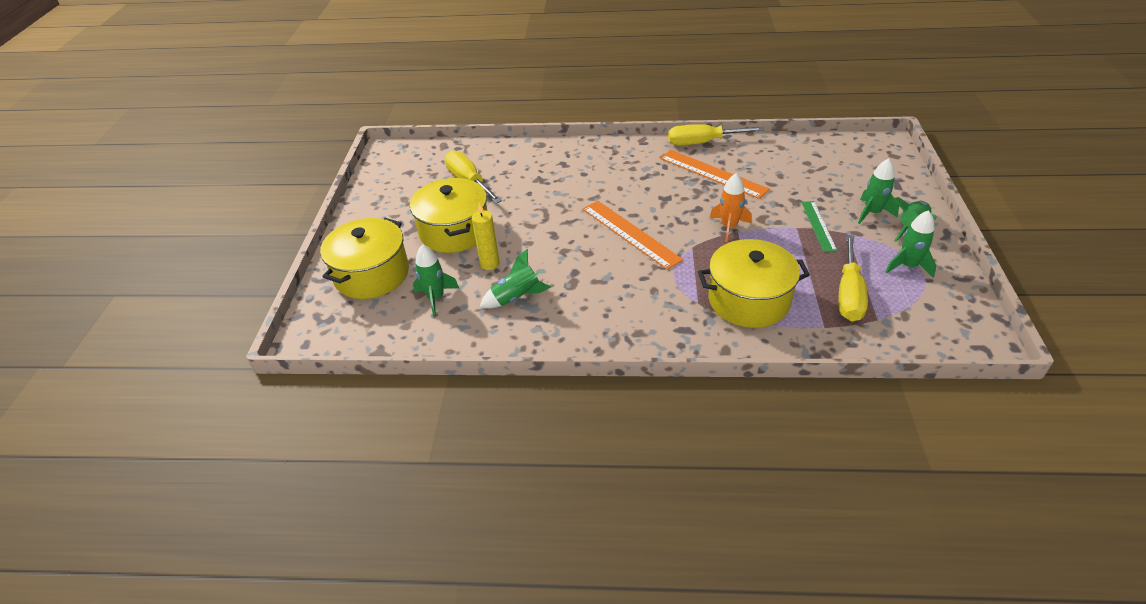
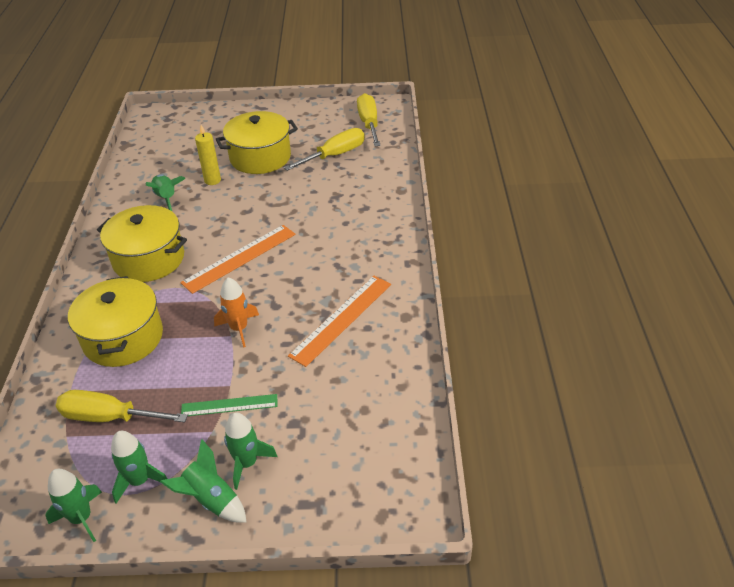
camera: 85 degrees right, 0 degrees up
(372, 274) = (212, 127): yellow pot -> yellow pot (149, 259)
(436, 298) = (177, 160): green rocket -> green rocket (81, 518)
(702, 142) = (409, 312): yellow screwdriver -> yellow screwdriver (369, 124)

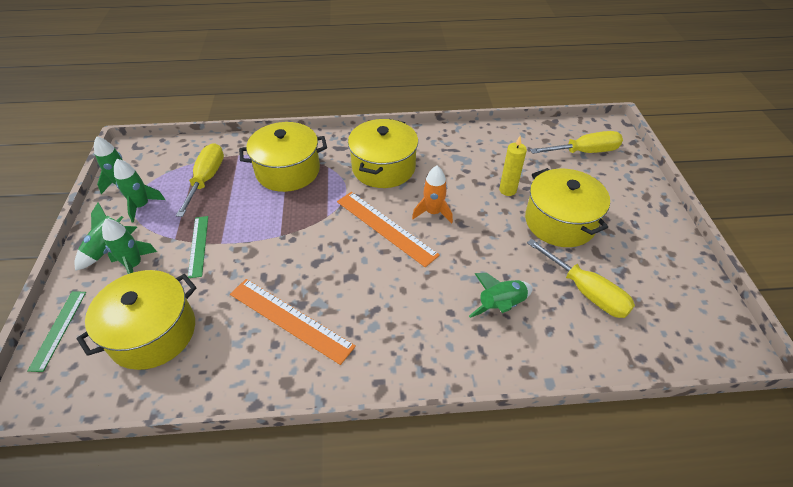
camera: 85 degrees right, 5 degrees up
(166, 198) = (472, 163): green rocket -> green rocket (501, 305)
(239, 328) = (288, 240): orange rocket -> orange rocket (433, 212)
(333, 515) = (58, 329): none -> green ruler
(346, 423) = (153, 332): none -> yellow pot
(369, 124) = (676, 326): yellow screwdriver -> yellow screwdriver (584, 152)

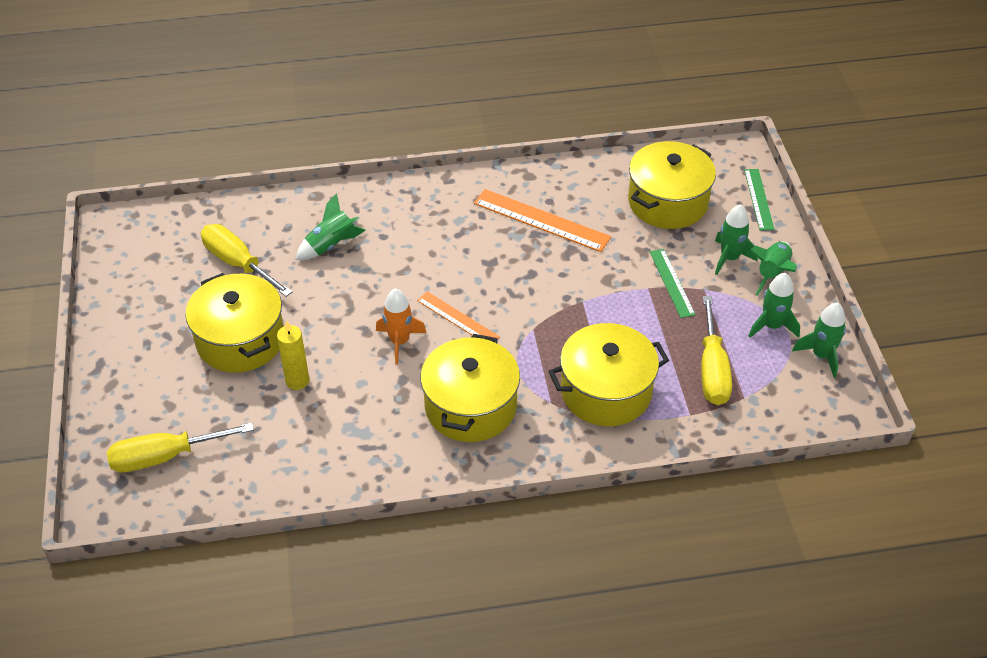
camera: 175 degrees right, 0 degrees up
(386, 227) = (457, 318): orange ruler -> orange ruler, size x0.62

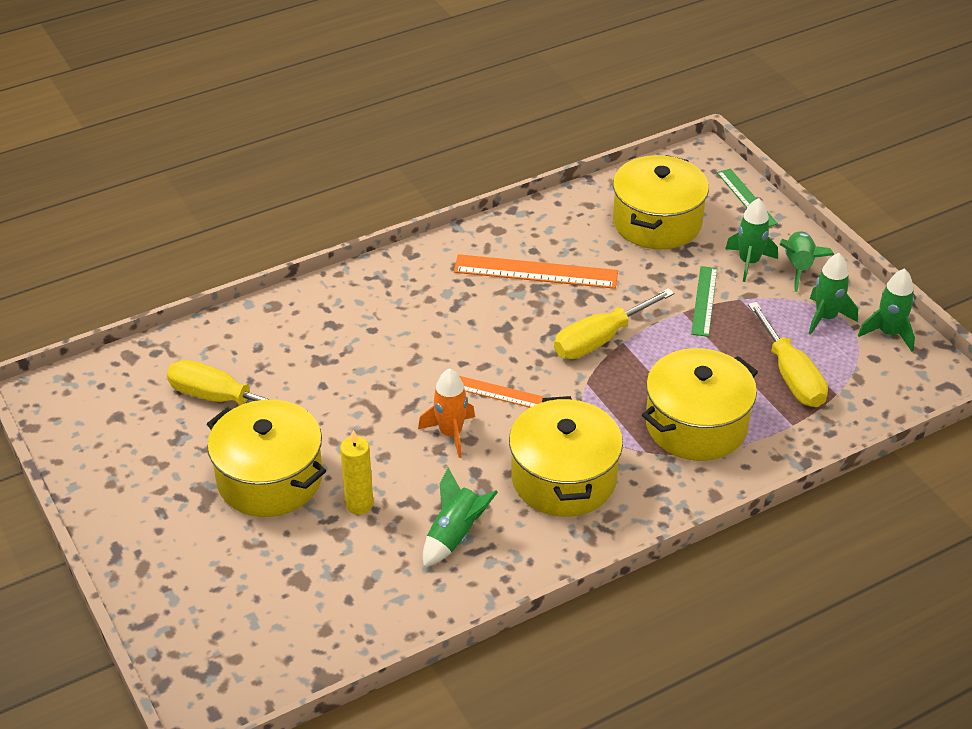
camera: 20 degrees left, 5 degrees down
(165, 456) = (251, 626): yellow screwdriver -> yellow screwdriver (600, 339)
(330, 245) = (318, 353): green rocket -> green rocket (455, 535)
(672, 283) = (704, 301): green ruler -> green ruler turned 45 degrees clockwise

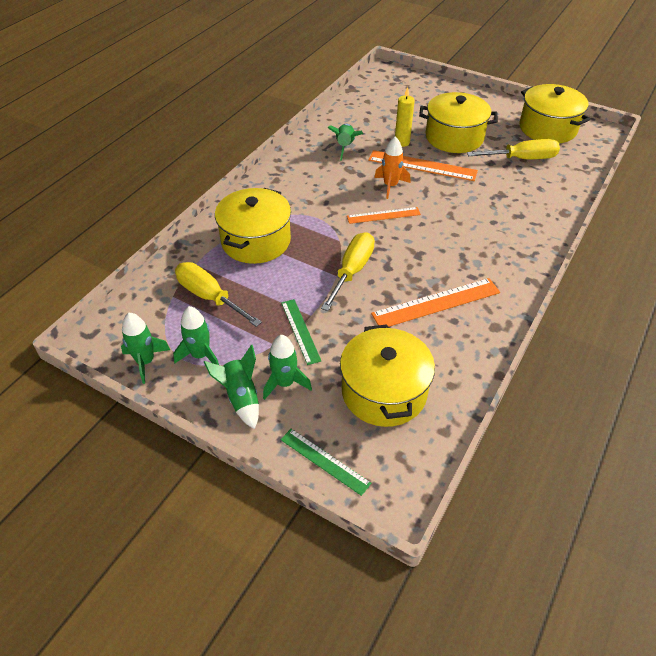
camera: 150 degrees right, 5 degrees up
(373, 448) = (422, 166): none -> orange ruler
(564, 478) = (312, 187): yellow pot -> yellow pot (547, 128)

